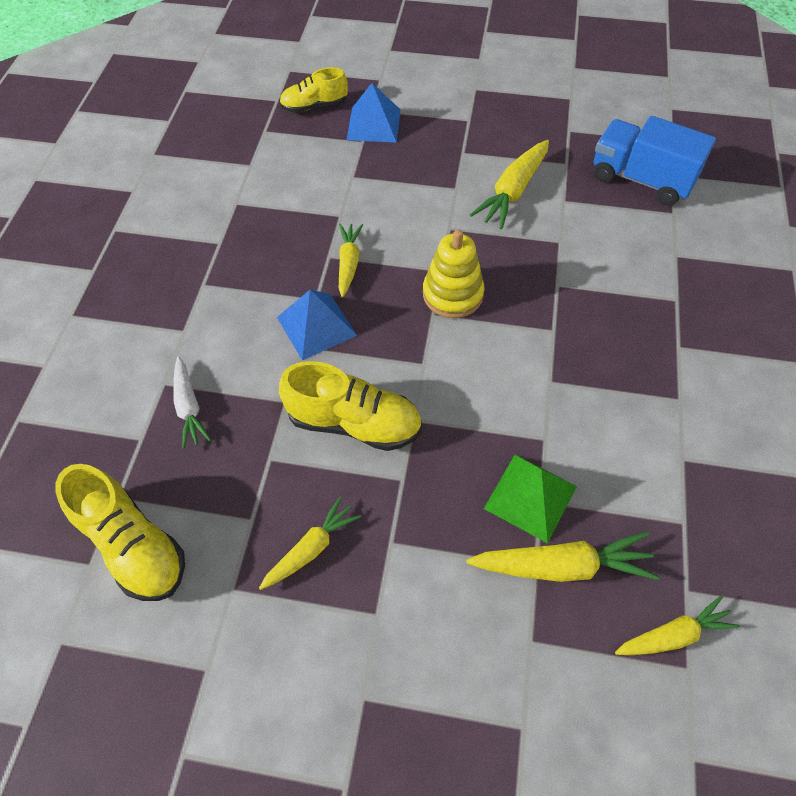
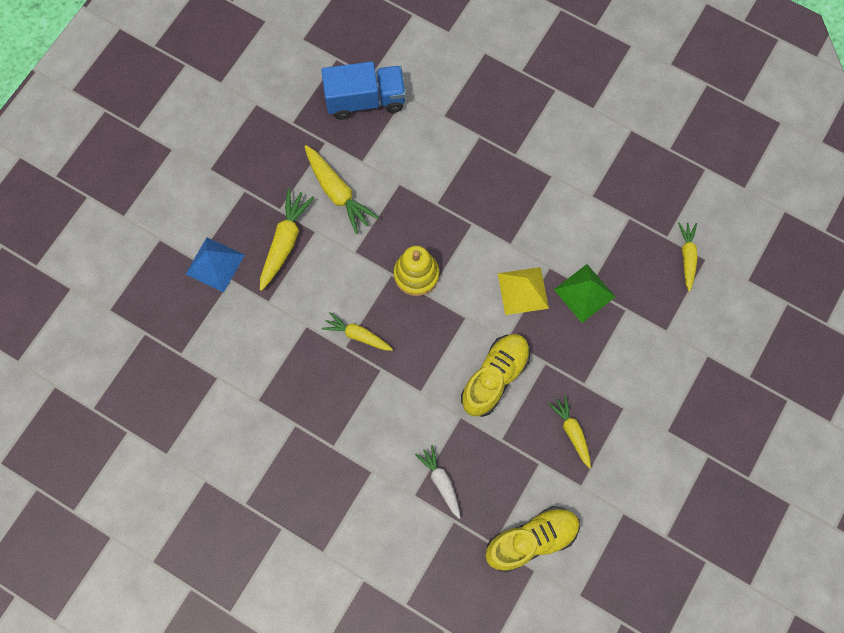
camera: 70 degrees left, 15 degrees up
(189, 407) = (441, 482): white carrot -> white carrot turned 120 degrees counterclockwise
(314, 106) = (169, 304): yellow shoe -> none
(316, 326) = (406, 376): blue pyramid -> none
(493, 417) = (522, 290): none -> yellow pyramid
(561, 566) = (631, 295): yellow carrot -> yellow carrot (285, 242)
(641, 179) = (365, 100): blue truck -> blue truck turned 150 degrees counterclockwise

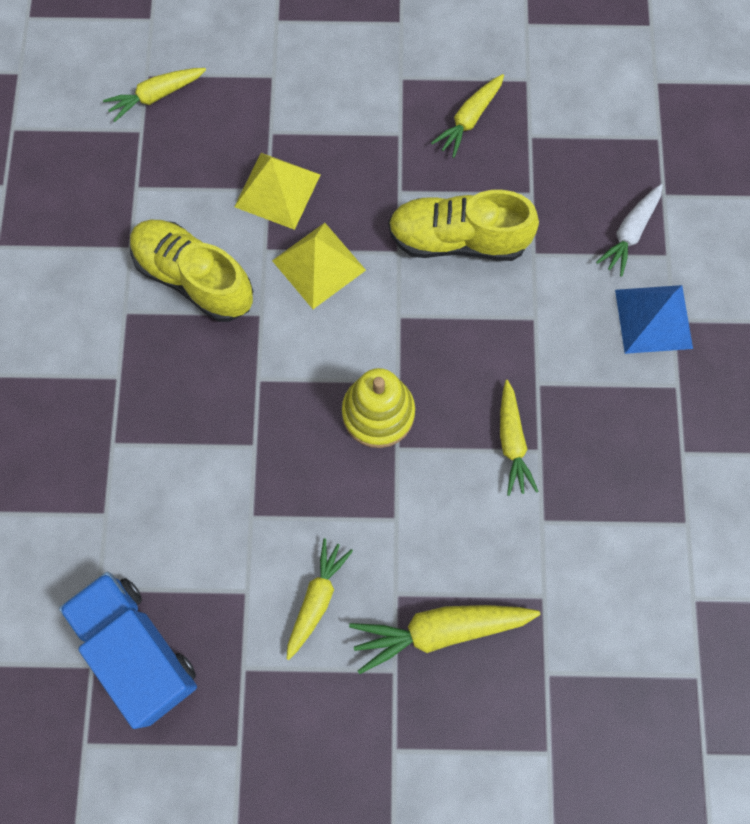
camera: 120 degrees left, 0 degrees up
(215, 264) = (538, 716): blue pyramid -> blue pyramid (653, 319)
(337, 192) = (316, 599): yellow carrot -> yellow carrot, size x0.66
(531, 540) = (626, 101): yellow shoe -> yellow shoe (194, 278)
(584, 293) = (277, 190): green pyramid -> yellow pyramid

